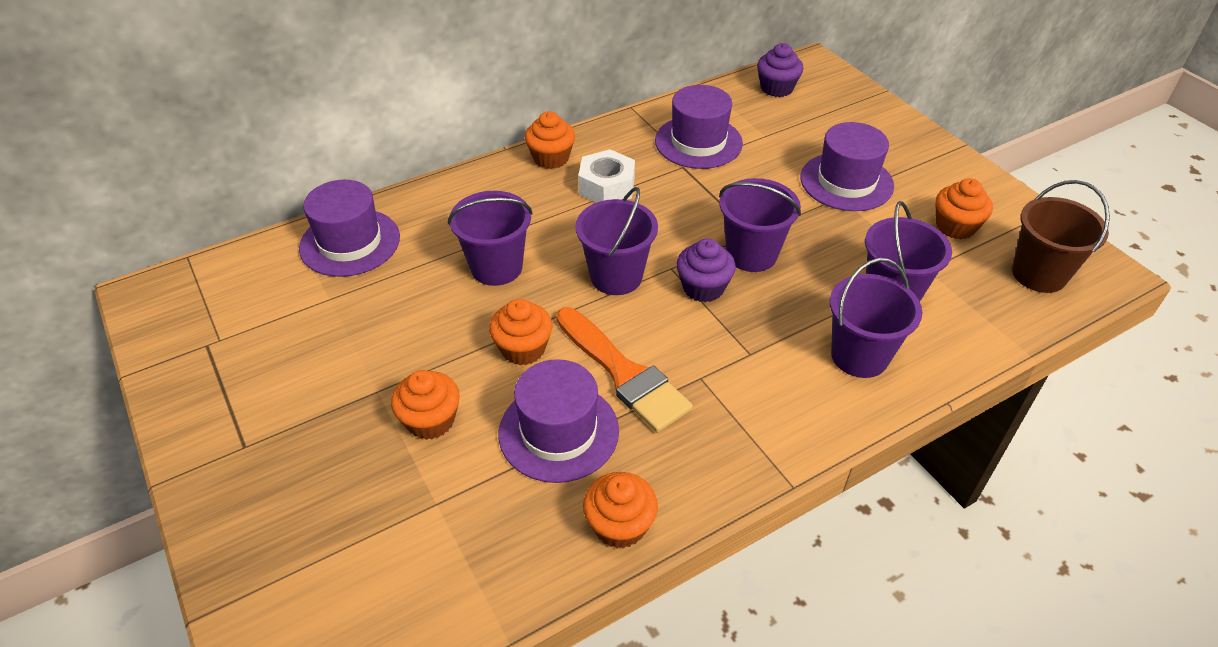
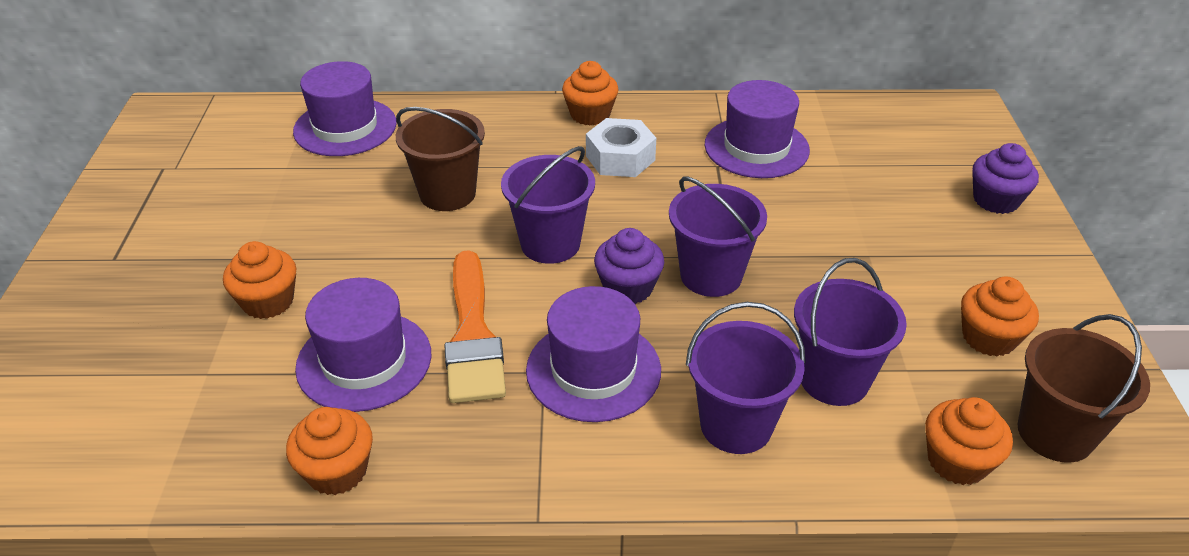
camera: 30 degrees right, 5 degrees down
(496, 267) = (447, 194): purple bucket -> brown bucket
(523, 349) = (403, 274): orange cupcake -> orange cupcake (957, 461)
(776, 88) = (898, 122): purple cupcake -> purple cupcake (996, 200)
(846, 182) = (892, 242): purple hat -> purple hat (593, 370)

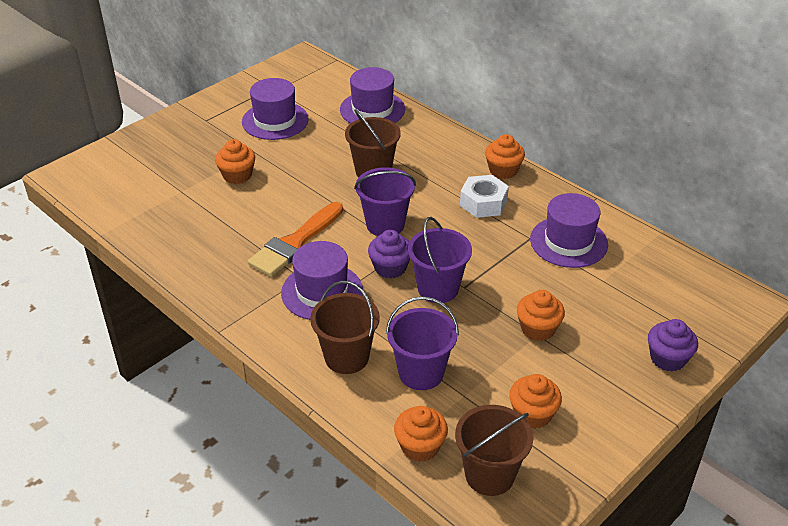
camera: 45 degrees right, 0 degrees up
(337, 471) = (177, 260): orange cupcake -> orange cupcake (538, 329)
(364, 361) = (240, 224): purple hat -> purple hat (275, 121)
(736, 425) = (346, 357): purple bucket -> brown bucket

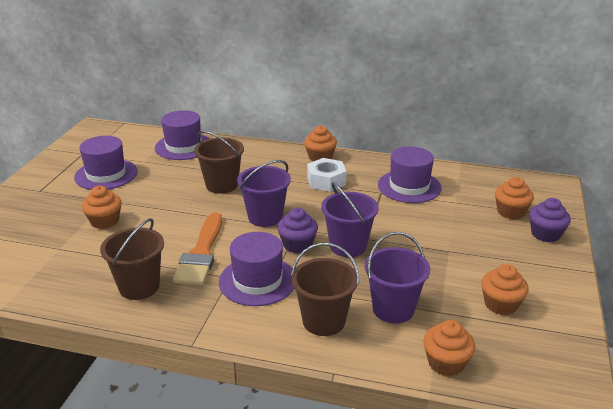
camera: 30 degrees left, 10 degrees down
(489, 475) = (516, 360): brown bucket -> brown bucket (139, 287)
(538, 329) = (445, 247): orange cupcake -> orange cupcake (511, 212)

